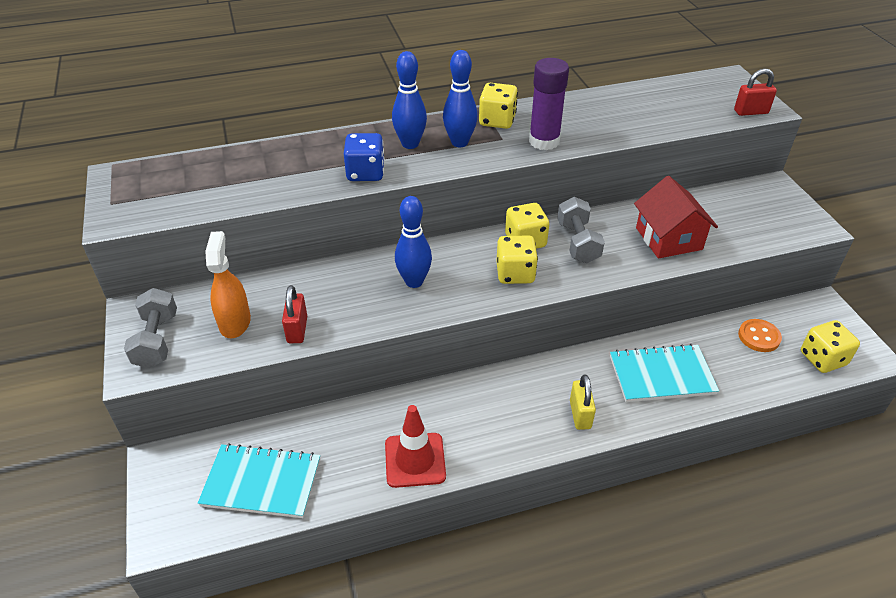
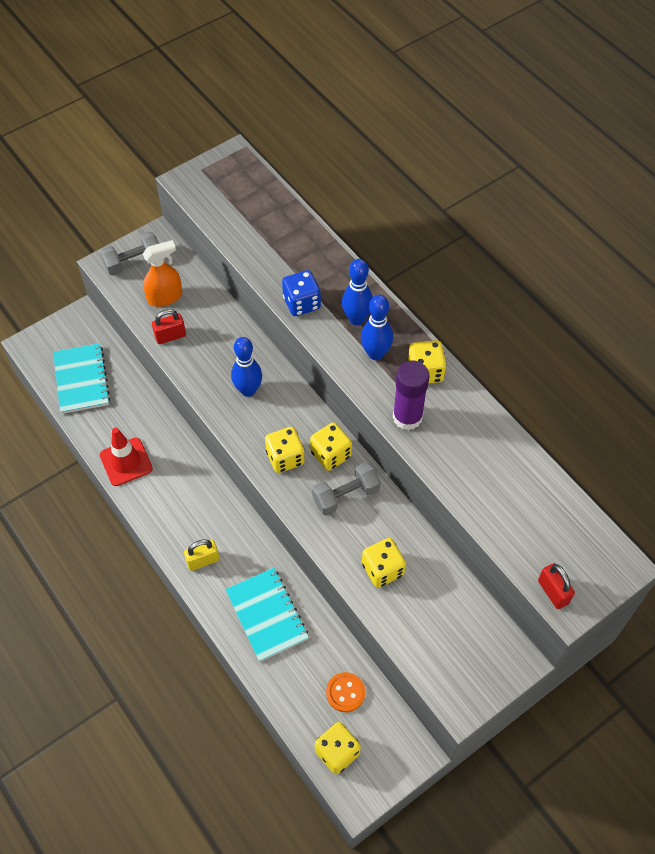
camera: 70 degrees right, 15 degrees up
(668, 238) = (382, 569): red house -> yellow dice

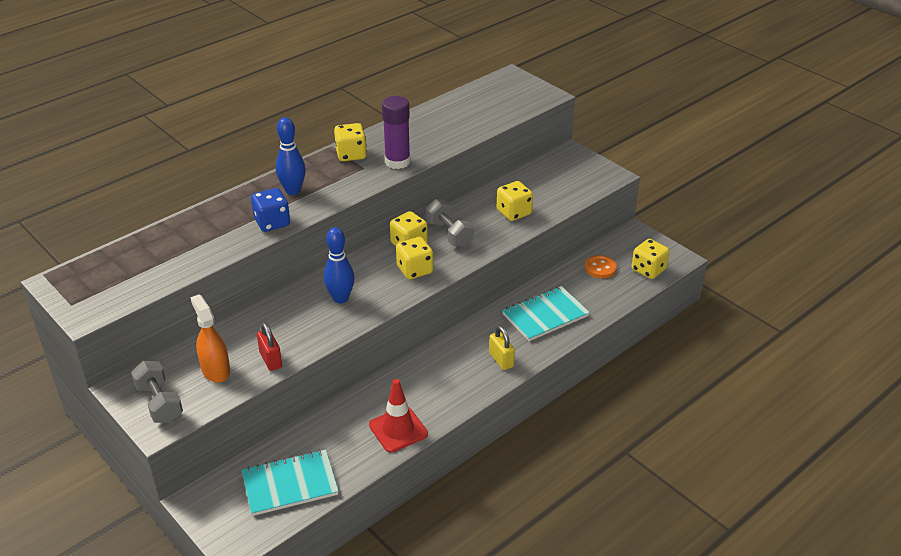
camera: 95 degrees left, 20 degrees down
(375, 353) = (332, 179): blue bowling pin -> none
(553, 592) = (537, 100): red padlock -> none

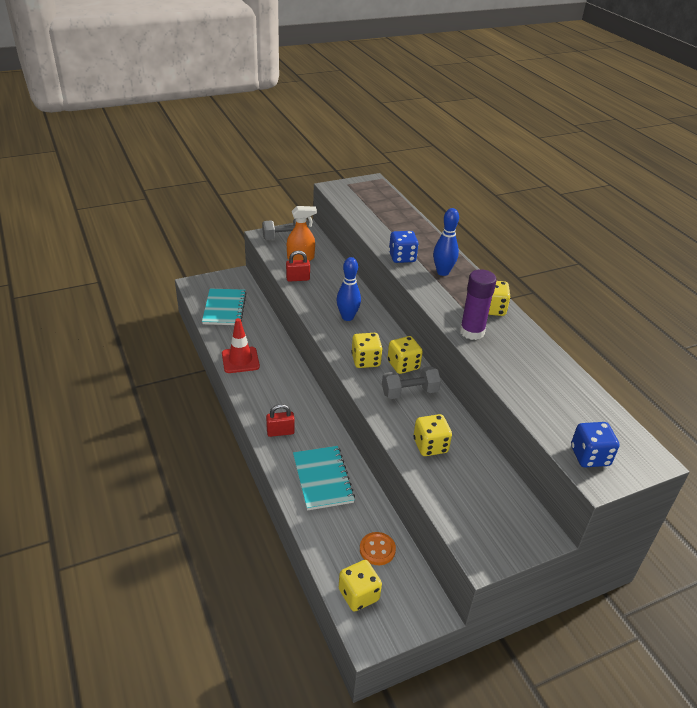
camera: 105 degrees right, 0 degrees up
(501, 360) = (280, 432): yellow padlock -> red padlock
(526, 98) = (590, 456): none -> blue dice

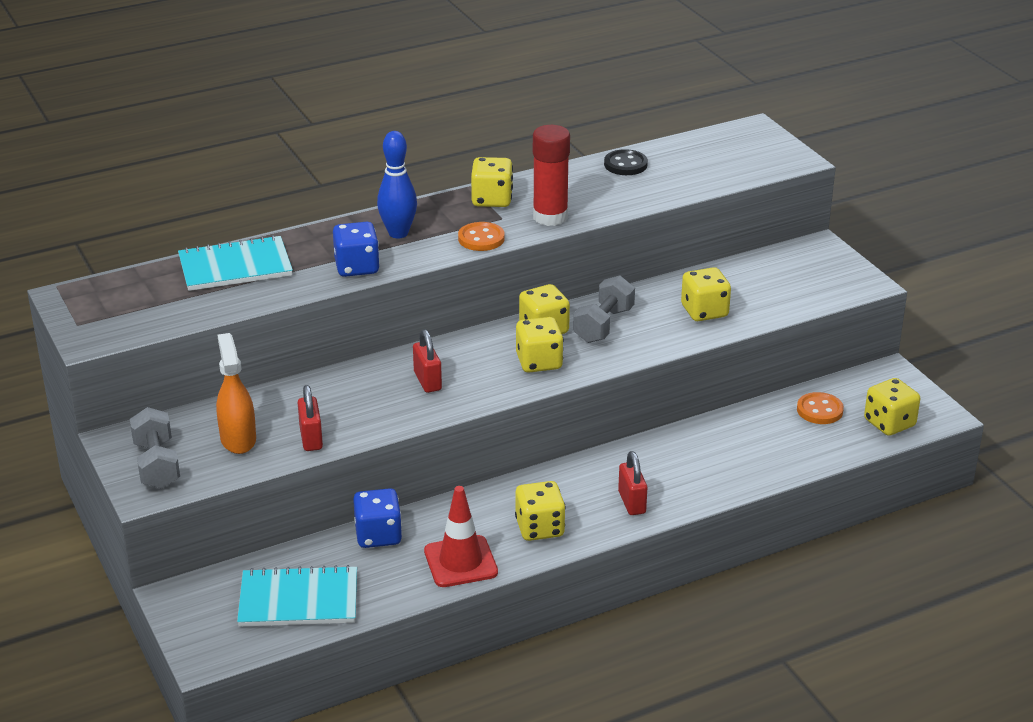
camera: 90 degrees left, 5 degrees down
(263, 391) = (539, 528): none -> yellow dice
(322, 479) = (716, 457): turquoise notebook -> turquoise notebook (235, 267)
(347, 317) = (427, 381): blue bowling pin -> red padlock
(409, 392) = (603, 325): grey dumbbell -> grey dumbbell turned 45 degrees clockwise
(439, 302) = (481, 238): none -> orange button
(472, 332) = (550, 217): purple glue stick -> red glue stick
(559, 374) = (625, 164): none -> black button
(590, 456) = (763, 160): blue dice -> blue dice (378, 535)

